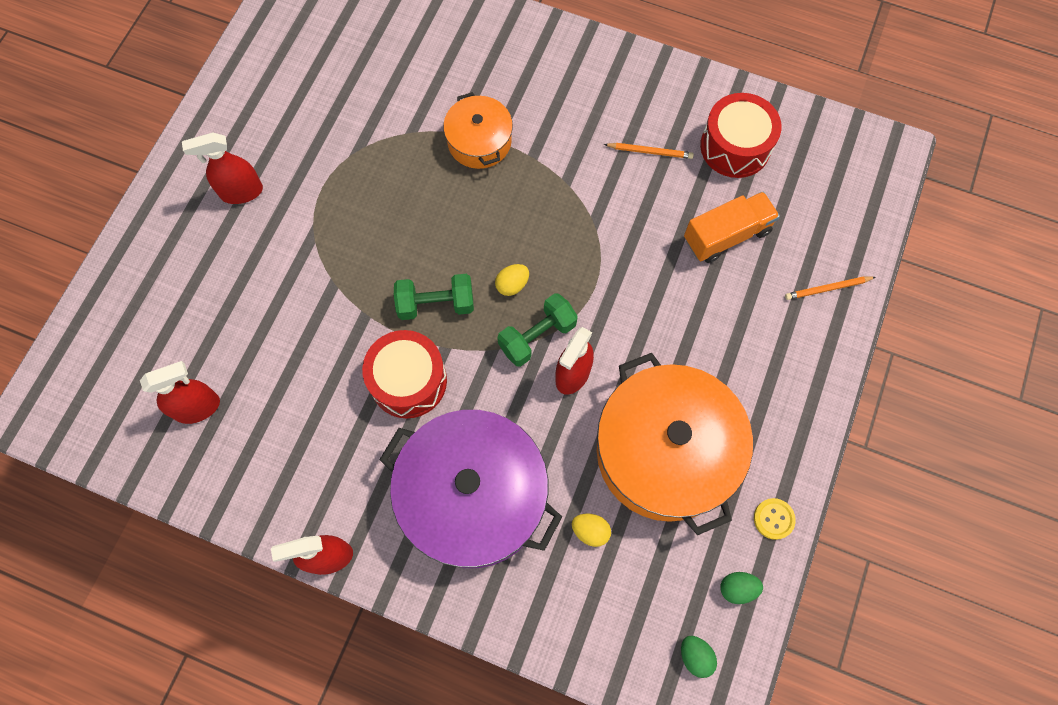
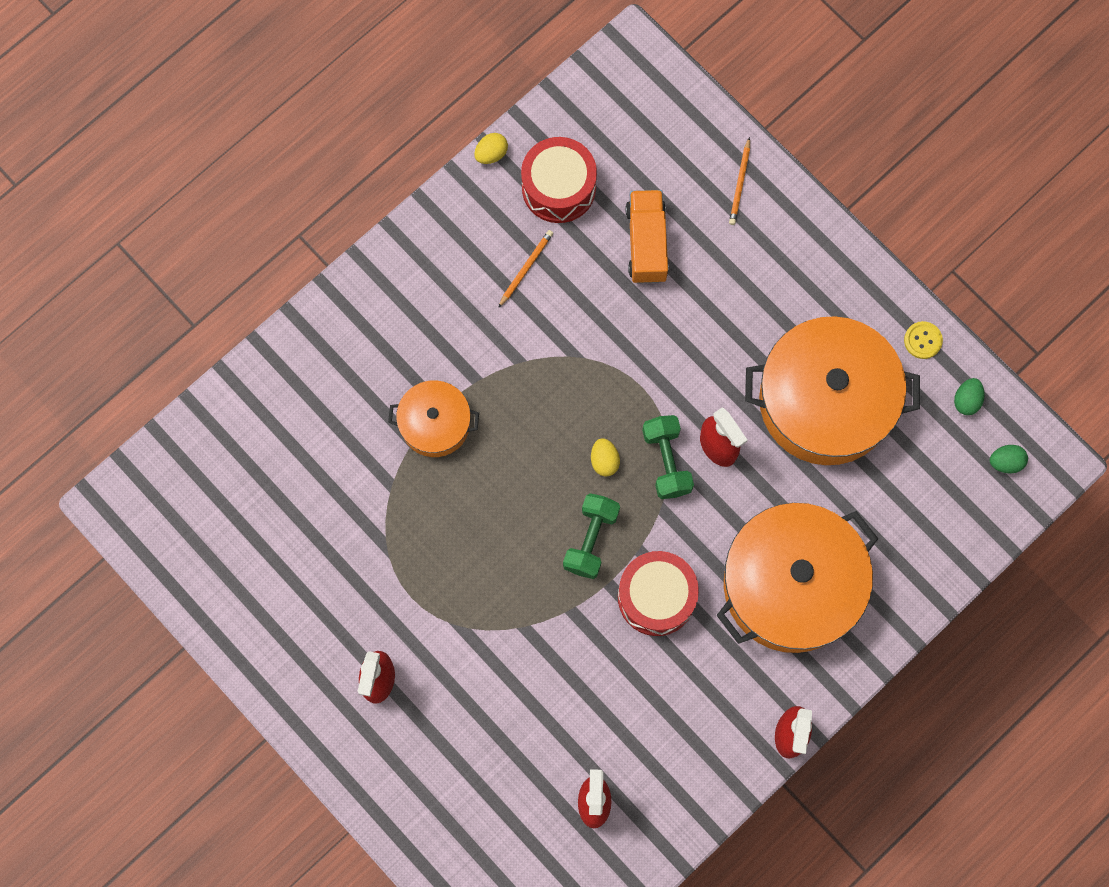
camera: 65 degrees left, 5 degrees up
(473, 496) = (791, 585): purple pot -> orange pot
(590, 531) = (866, 498): yellow egg -> yellow egg (491, 154)

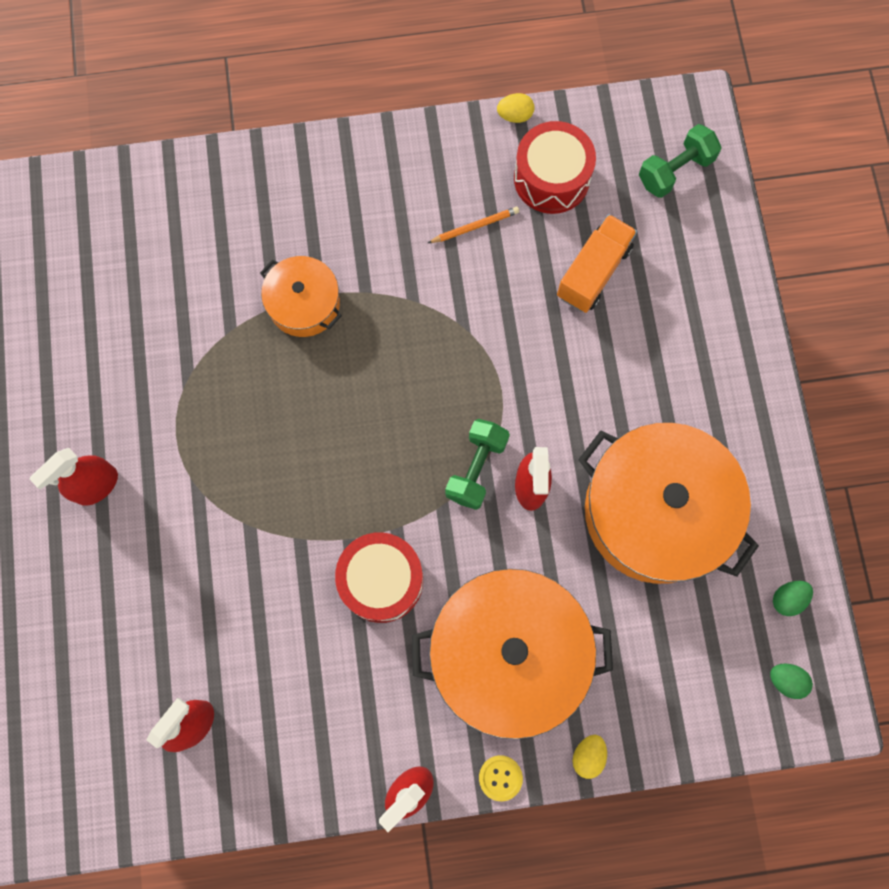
camera: 35 degrees right, 0 degrees up
(591, 539) = (361, 491): green dumbbell -> green dumbbell (675, 171)
(604, 461) = (423, 431): yellow egg -> yellow egg (588, 755)
(740, 183) = (712, 274): orange pencil -> none
(923, 340) = (783, 518): yellow button -> yellow button (500, 778)

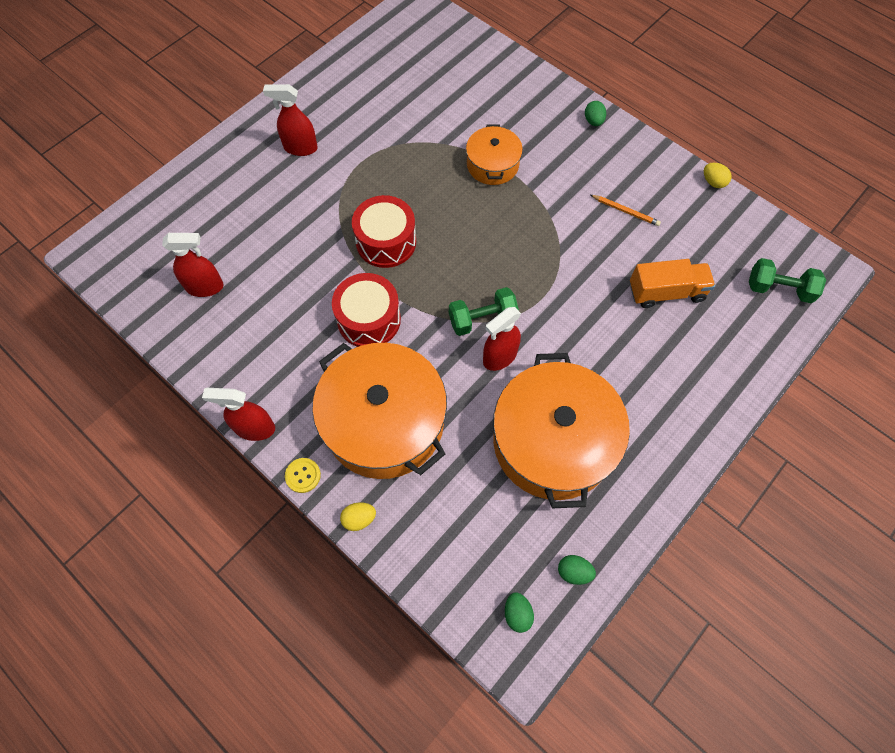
camera: 50 degrees right, 10 degrees down
(342, 158) = (593, 121): none -> green egg
(551, 178) = (697, 228): red drum -> red drum (386, 242)

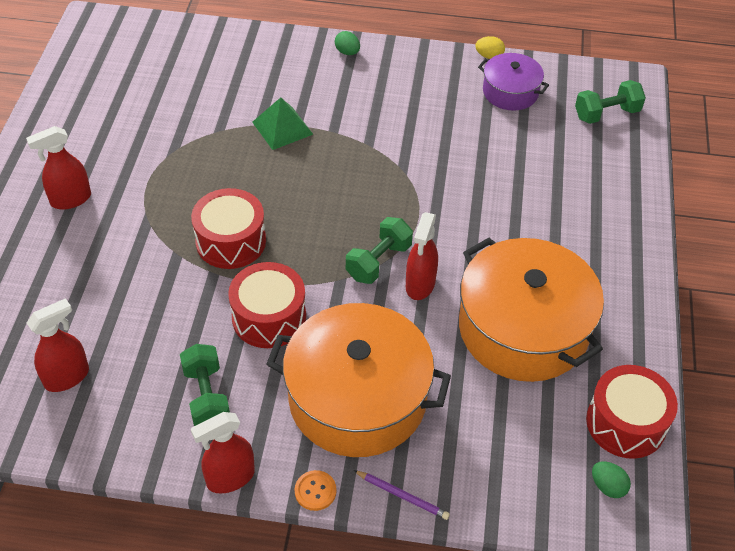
camera: 35 degrees left, 15 degrees down
(283, 357) = (207, 396): none -> green dumbbell
(303, 475) = (315, 491): yellow button -> orange button
(359, 519) = (402, 496): yellow egg -> purple pencil
(492, 165) = (282, 128): orange pot -> green pyramid
(573, 572) = (626, 423): green egg -> red drum
(625, 211) = (434, 112): orange pencil -> none
(666, 292) = (520, 160): orange truck -> none
(706, 225) = (510, 92): none -> purple pot

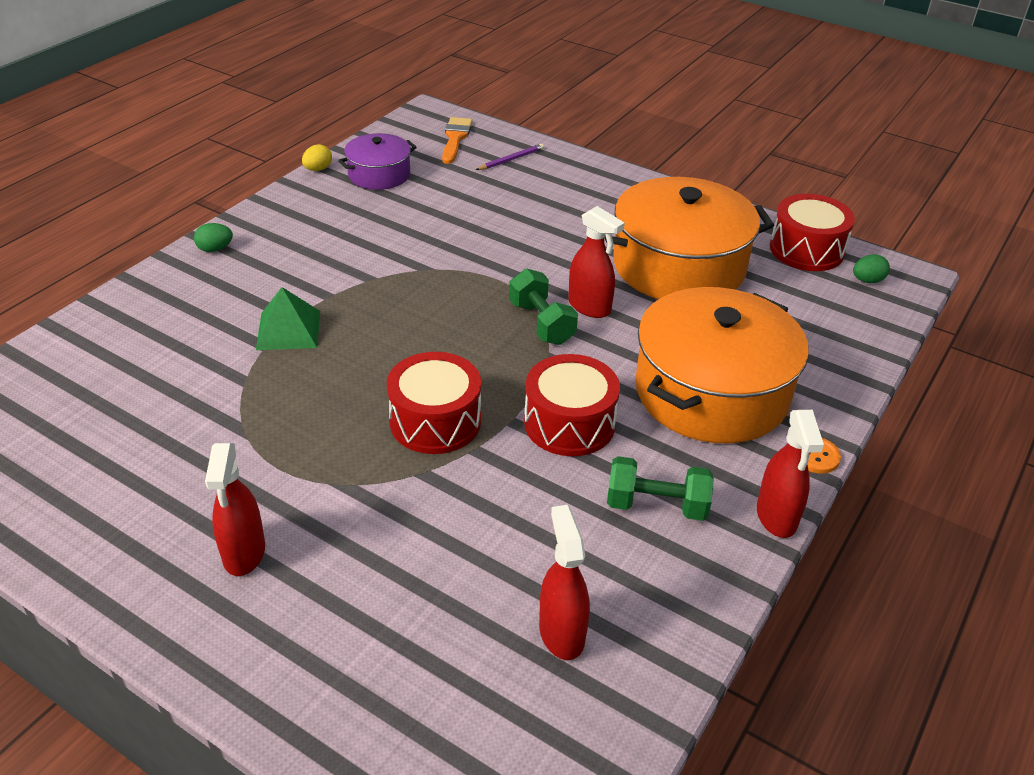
camera: 65 degrees left, 10 degrees down
(402, 496) = (840, 399): purple pencil -> purple pencil (511, 159)
(606, 114) = (455, 138): green dumbbell -> orange brush

